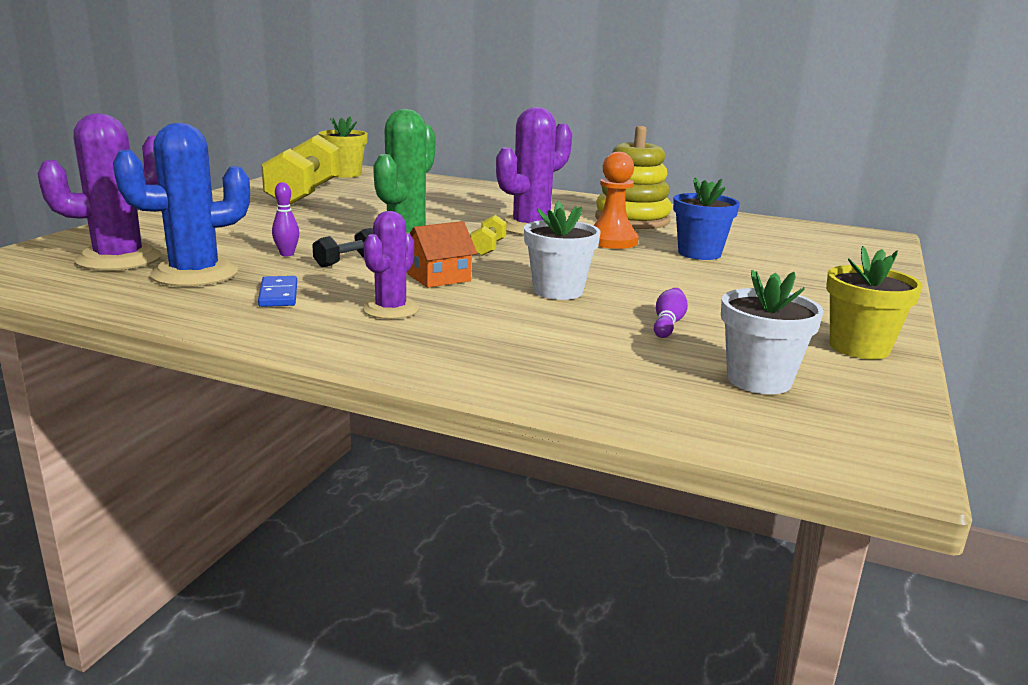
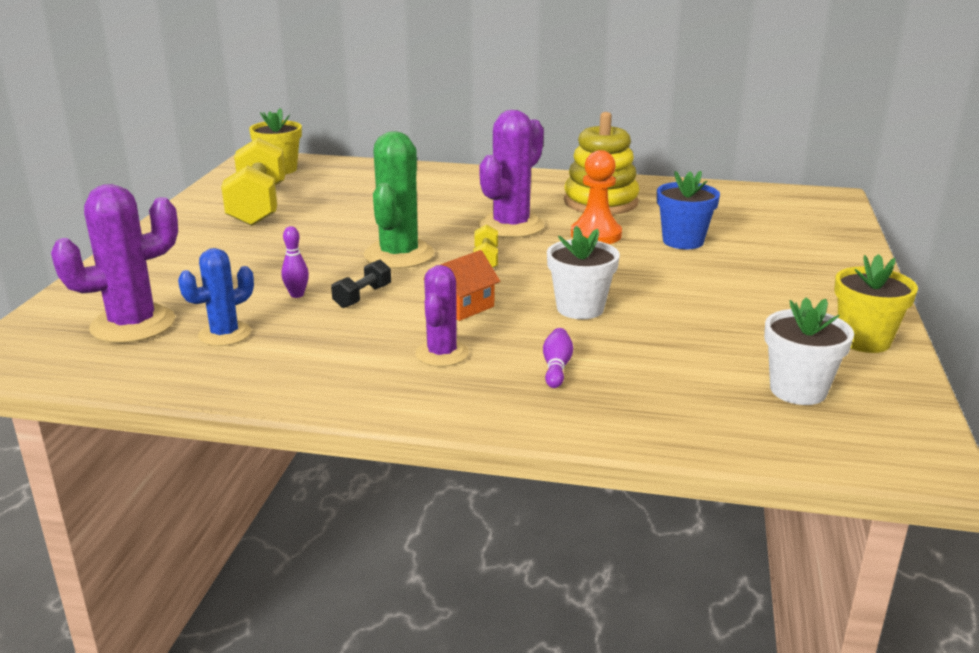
camera: 10 degrees left, 5 degrees up
(195, 274) = (224, 334): blue cactus -> blue cactus, size x0.62
(278, 295) = (324, 350): blue domino -> none
(668, 324) = (695, 336): purple bowling pin -> purple bowling pin (556, 367)

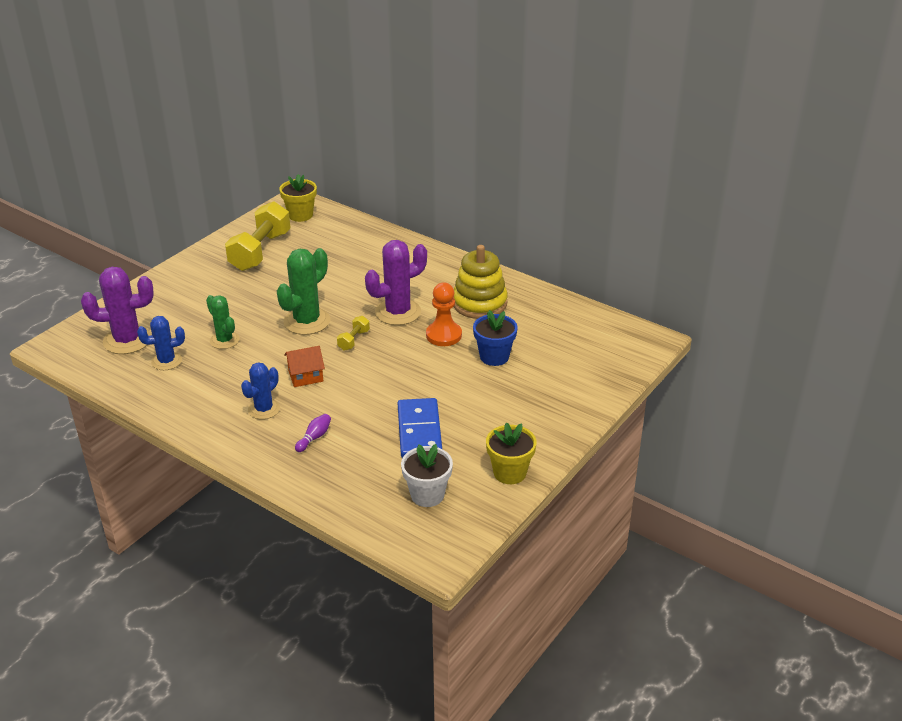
camera: 25 degrees right, 10 degrees up
(297, 295) = (224, 340): purple bowling pin -> green cactus
(362, 296) = (258, 352): black dumbbell -> none
(442, 354) = (264, 409): purple cactus -> blue cactus
(580, 308) = (370, 397): white flower pot -> none
(691, 327) = (419, 431): none -> blue domino

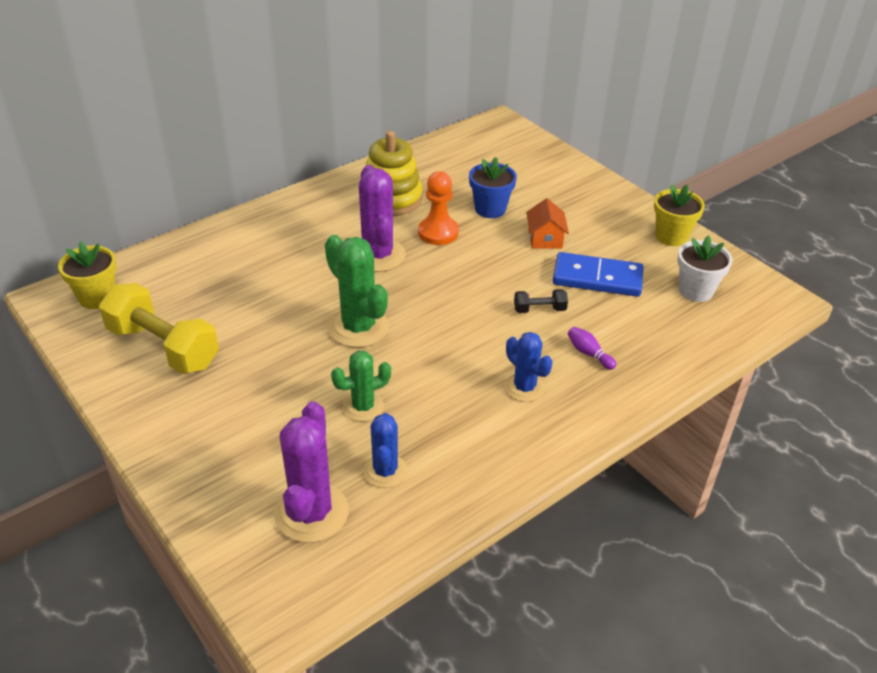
camera: 75 degrees left, 5 degrees up
(305, 376) = (471, 344): orange house -> orange house (545, 239)
(354, 340) = (416, 296): yellow dumbbell -> none
(362, 404) = (539, 309): none -> black dumbbell

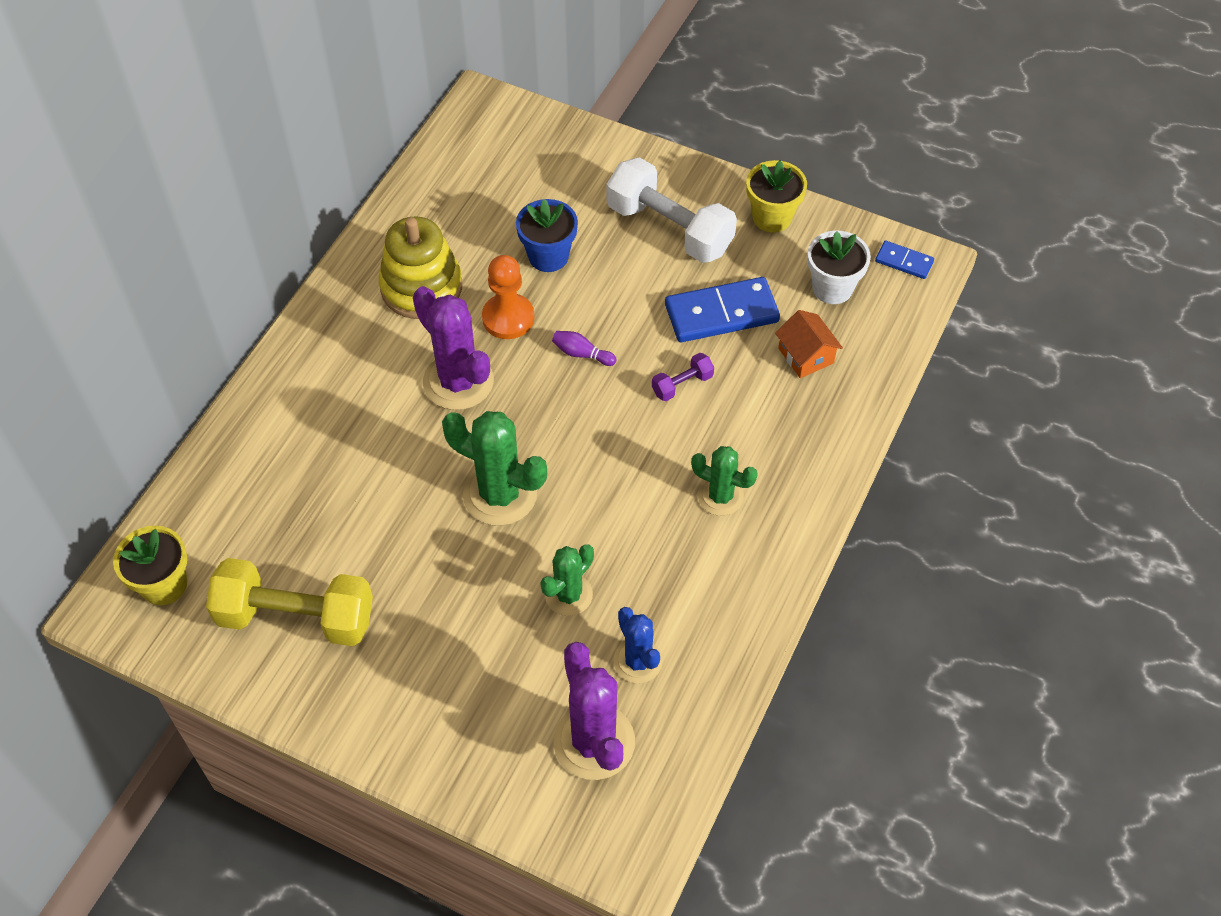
camera: 25 degrees left, 15 degrees up
(524, 388) = (720, 496): blue cactus -> green cactus
(539, 309) = (682, 384): black dumbbell -> purple dumbbell
(545, 239) = (635, 277): orange house -> orange house (806, 356)
(588, 220) = (669, 229): none -> white dumbbell
(589, 353) = (763, 423): purple bowling pin -> purple bowling pin (582, 354)
(765, 293) = (904, 262): none -> blue domino

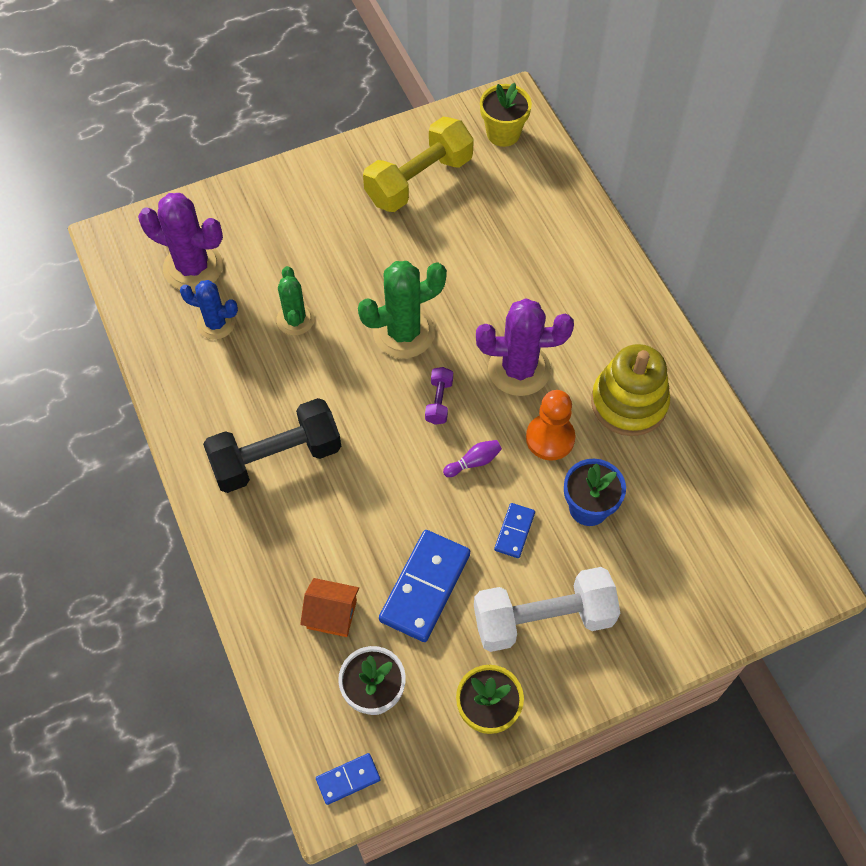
camera: 130 degrees right, 5 degrees up
(617, 289) = (514, 531): none -> blue domino
(682, 384) = (386, 506): purple dumbbell -> purple dumbbell (439, 401)
(720, 496) = (276, 457): green cactus -> black dumbbell

